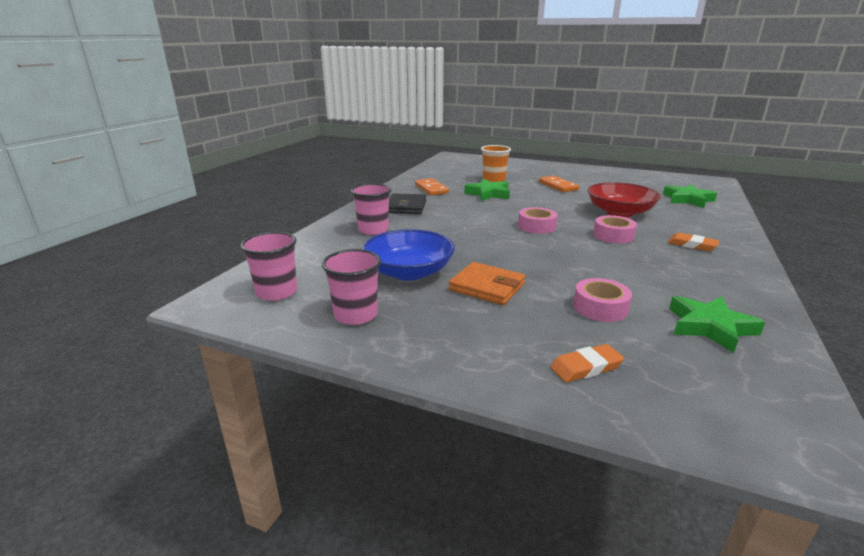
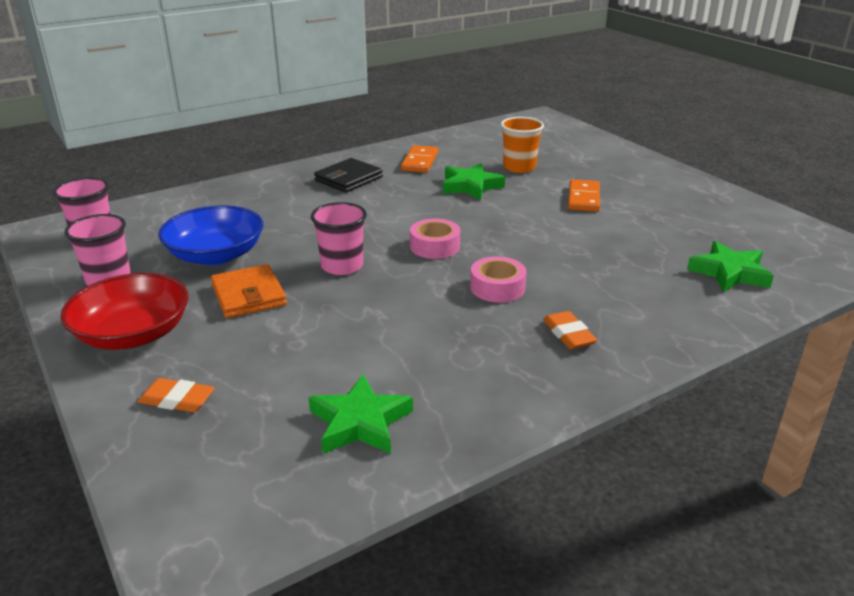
camera: 35 degrees right, 5 degrees up
(373, 230) = (269, 198): pink cup -> pink cup (342, 266)
(600, 307) = (302, 357): pink tape -> none
(619, 212) = (579, 260): red bowl -> red bowl (133, 334)

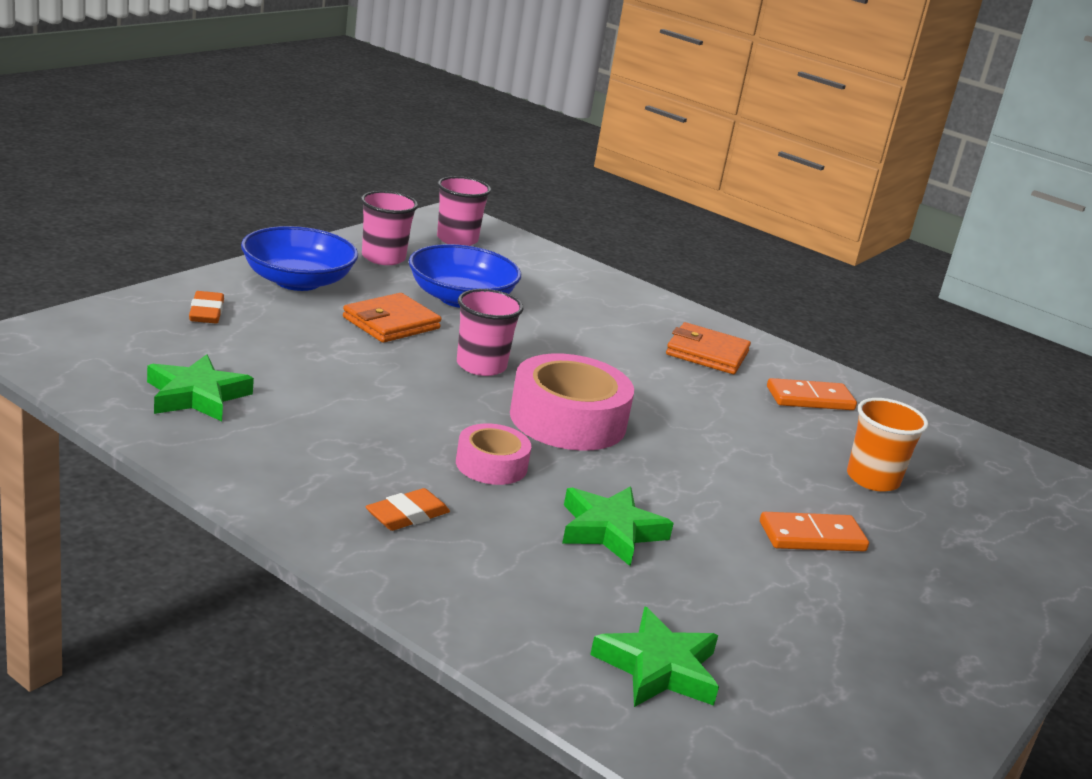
camera: 65 degrees right, 5 degrees down
(133, 334) = (297, 281): red bowl -> blue bowl
(348, 179) = (707, 353): black wallet -> orange wallet
(435, 246) = (568, 420): pink tape -> pink tape, size x1.76
(470, 186) = (766, 440): green star -> green star (610, 531)

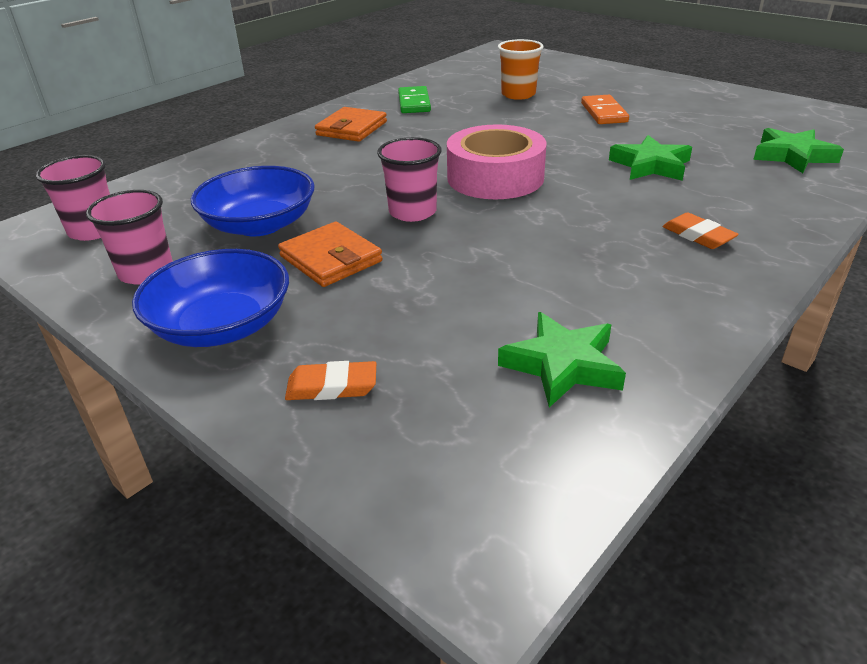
camera: 80 degrees left, 10 degrees up
(491, 465) = (591, 205): pink tape -> none
(810, 398) = (414, 103): orange domino -> green domino

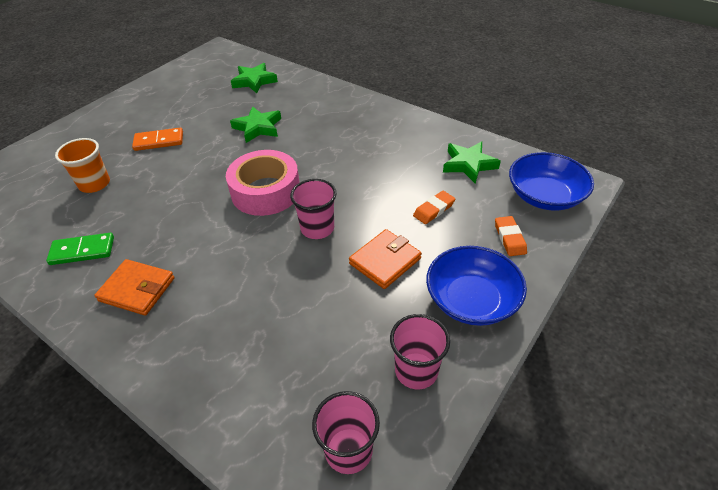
camera: 95 degrees left, 10 degrees up
(260, 224) = (336, 314): blue bowl -> blue bowl (545, 196)
(698, 235) = (347, 119): orange eraser -> orange eraser (434, 209)

